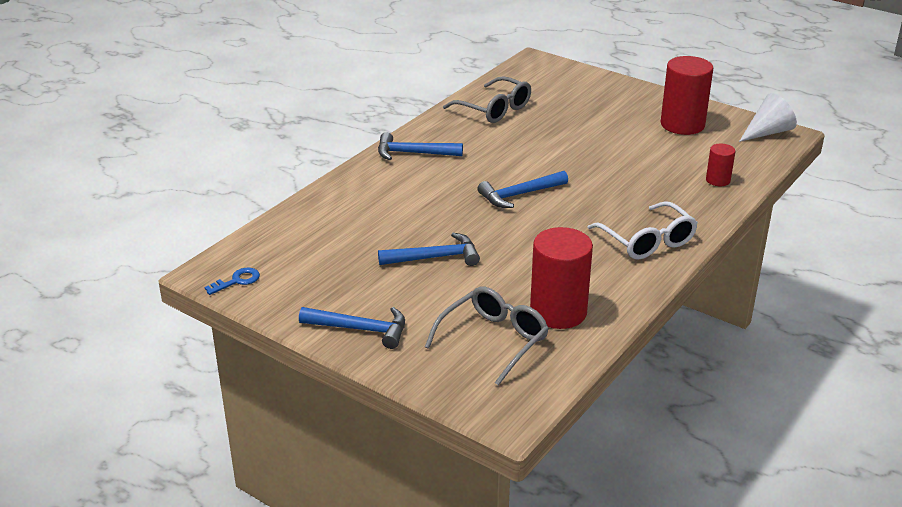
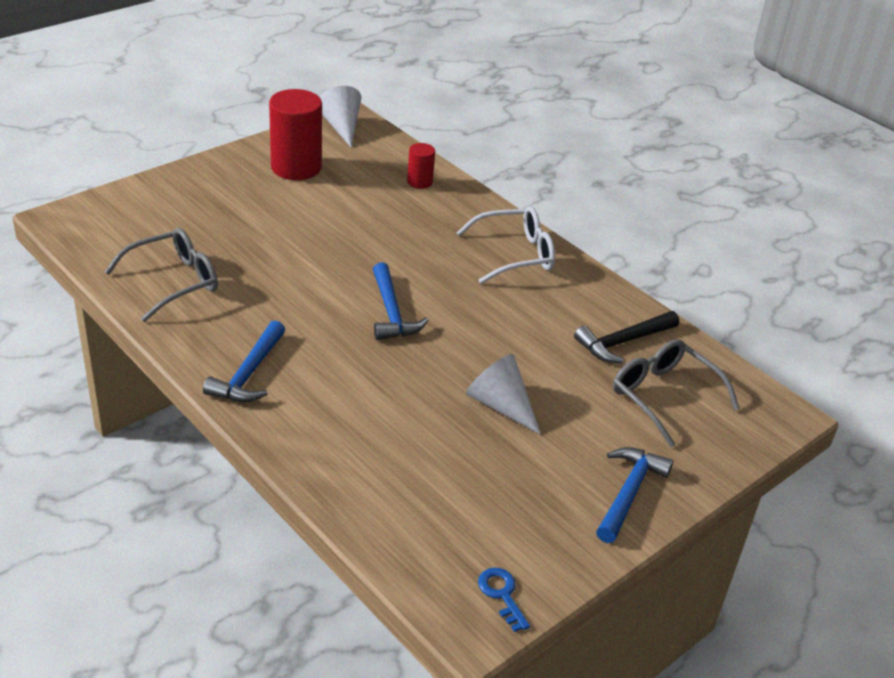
camera: 80 degrees left, 5 degrees up
(435, 257) = (501, 405): blue hammer -> white cone
(558, 312) = (623, 342): red cylinder -> black hammer

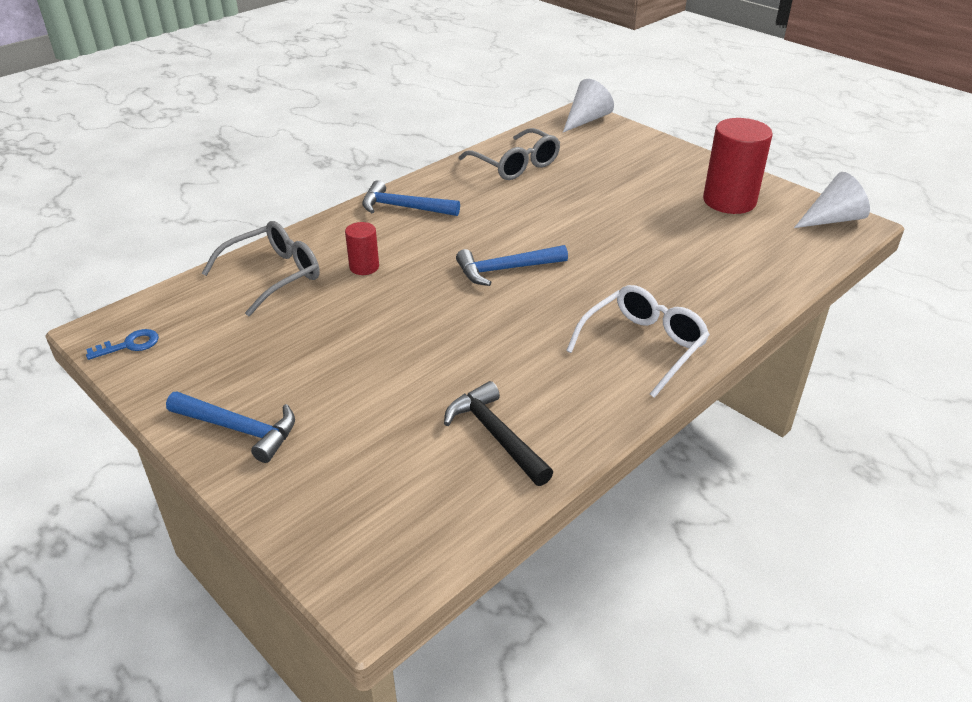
camera: 90 degrees right, 0 degrees up
(420, 182) = (755, 275): red cylinder -> red cylinder (364, 267)
(501, 405) = (372, 340): white cone -> white cone (586, 120)
(514, 255) = (642, 346): white glasses -> white glasses turned 120 degrees counterclockwise
(664, 397) = (396, 468): grey glasses -> grey glasses (272, 276)

